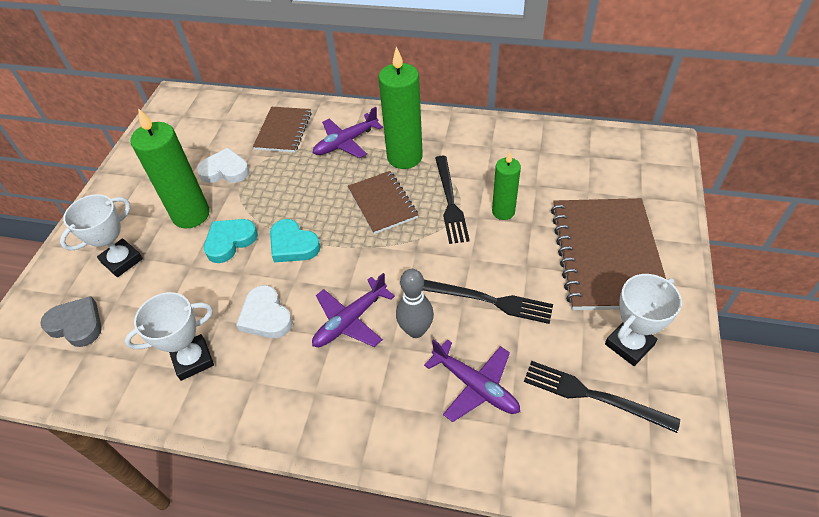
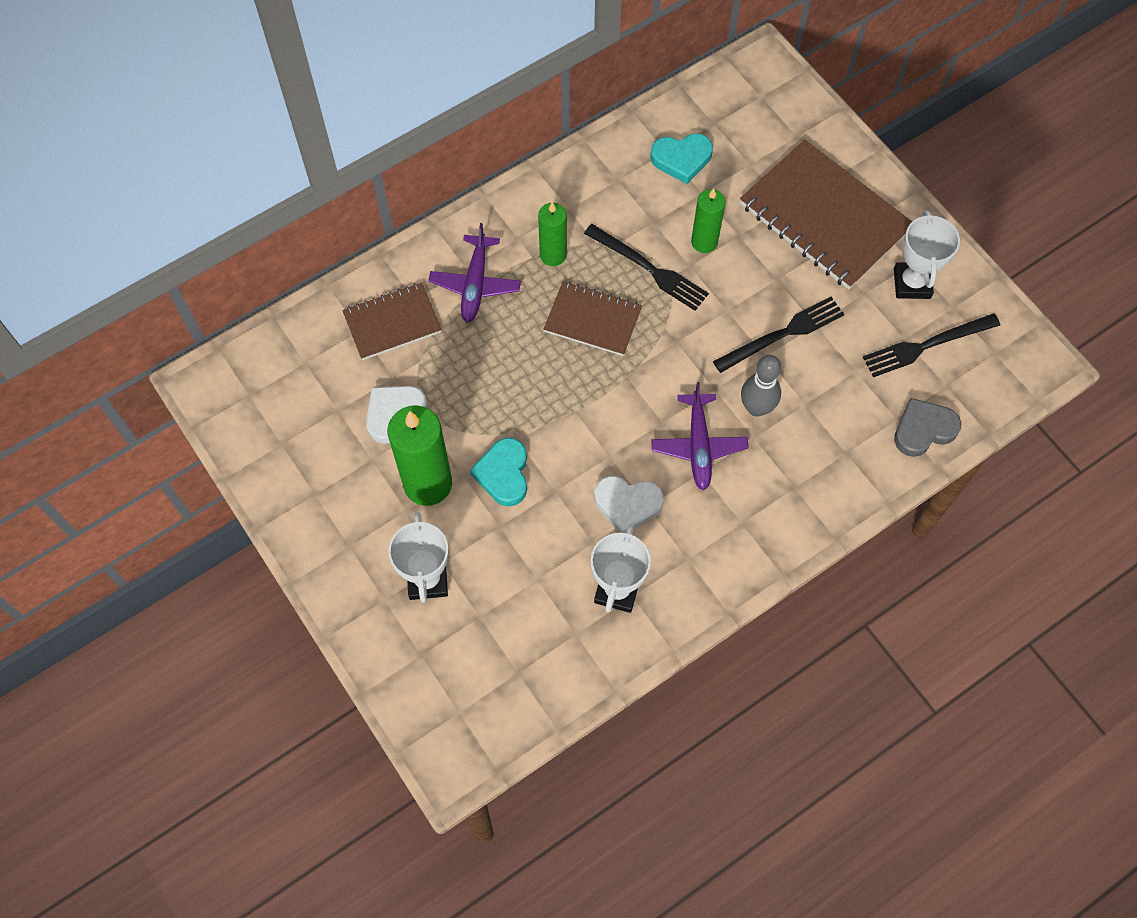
camera: 50 degrees left, 15 degrees up
(77, 324) = (474, 662): grey heart -> grey heart (923, 430)
(283, 131) = (392, 322): brown notebook -> brown notebook turned 75 degrees counterclockwise
(293, 245) = (565, 426): turquoise heart -> turquoise heart (681, 159)
(404, 157) = (553, 255): green candle -> green candle, size x0.59
(475, 385) = (845, 411): purple plane -> none

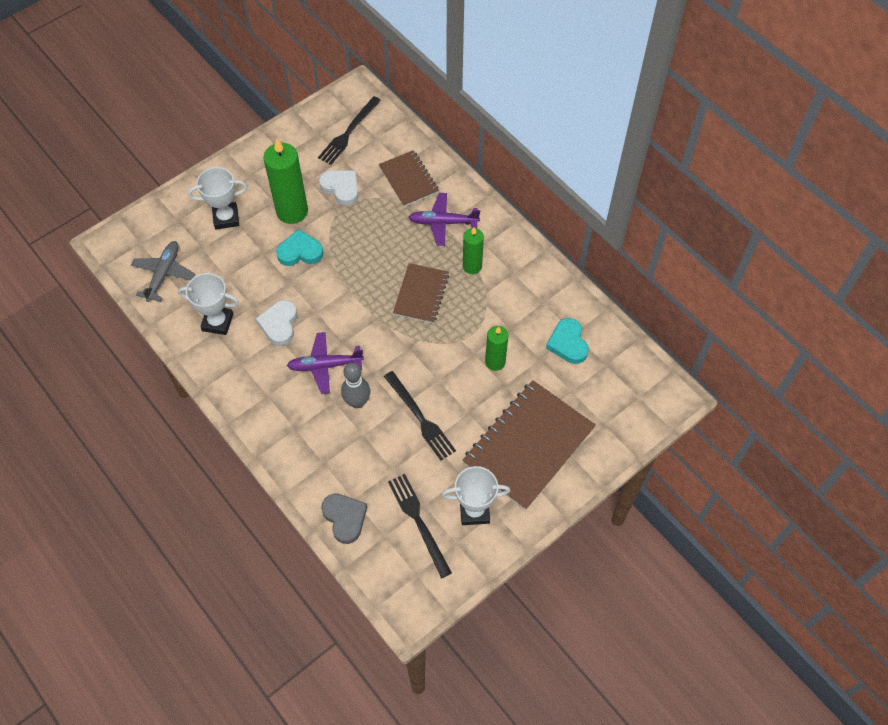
camera: 85 degrees right, 5 degrees down
(523, 672) = (163, 274): none -> grey plane
(649, 269) = (467, 327): black fork -> black fork (348, 132)

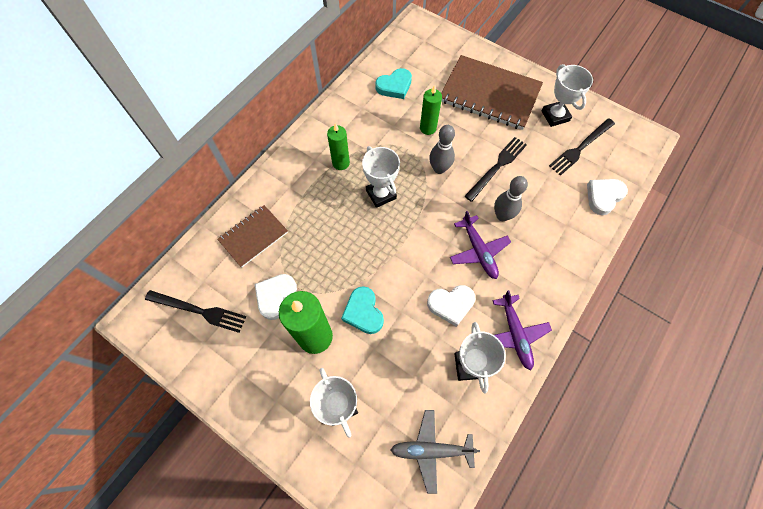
camera: 105 degrees left, 5 degrees up
(345, 518) = (603, 197): grey heart -> white heart
(421, 294) = (381, 194): brown notebook -> white trophy
(436, 358) = (439, 169): none -> grey bowling pin
(443, 223) = (299, 195): purple plane -> purple plane (515, 334)

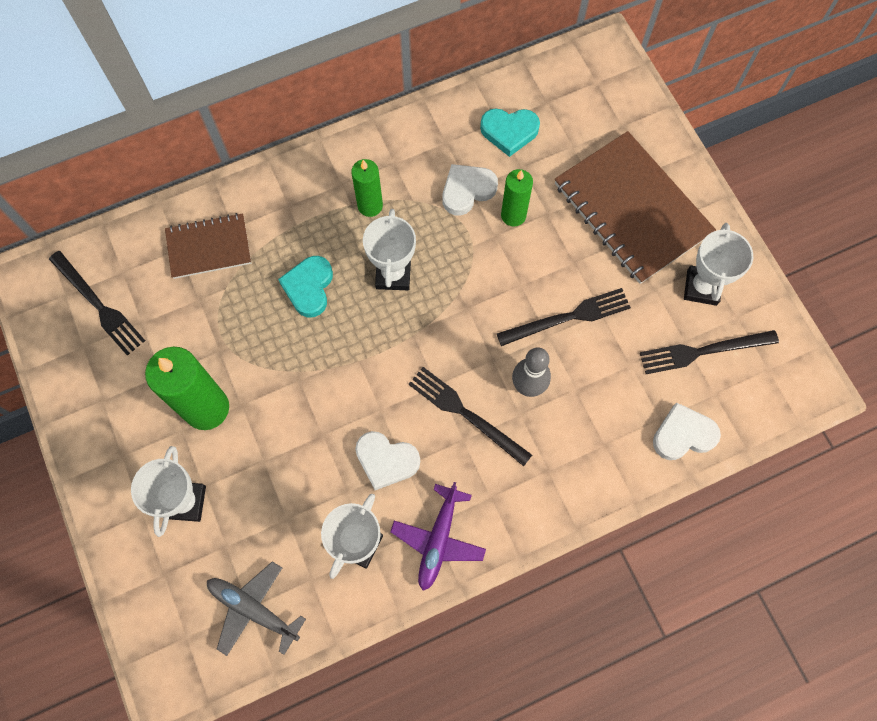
camera: 30 degrees right, 5 degrees up
(275, 296) = (191, 335): white heart -> white heart (467, 190)
(363, 312) = (278, 411): turquoise heart -> turquoise heart (309, 288)
(439, 169) = (490, 279): grey bowling pin -> none
(478, 251) = (465, 414): purple plane -> black fork

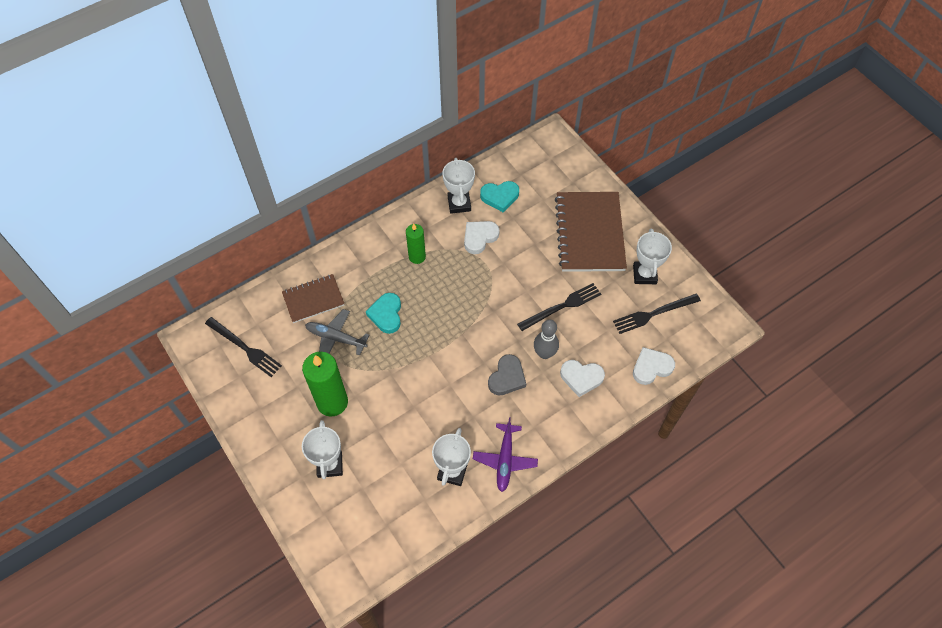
camera: 10 degrees left, 10 degrees down
(254, 609) = (390, 525): grey plane -> grey plane (336, 338)
(386, 460) = (460, 415): white heart -> white heart (581, 378)
(393, 274) = (441, 297): white trophy -> white trophy (459, 204)
(465, 414) = (507, 377): black fork -> grey heart
(513, 215) = (513, 248): green candle -> none
(631, 209) = (589, 233): brown notebook -> brown notebook turned 45 degrees clockwise

